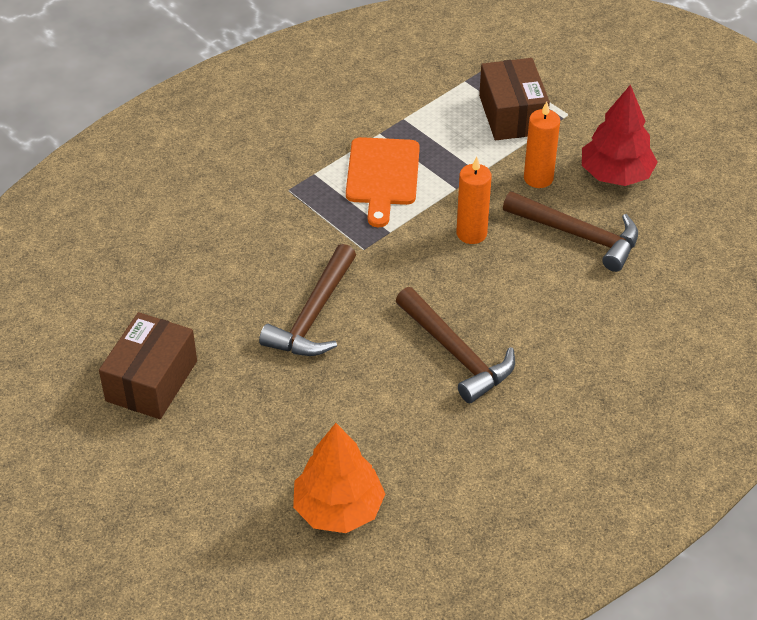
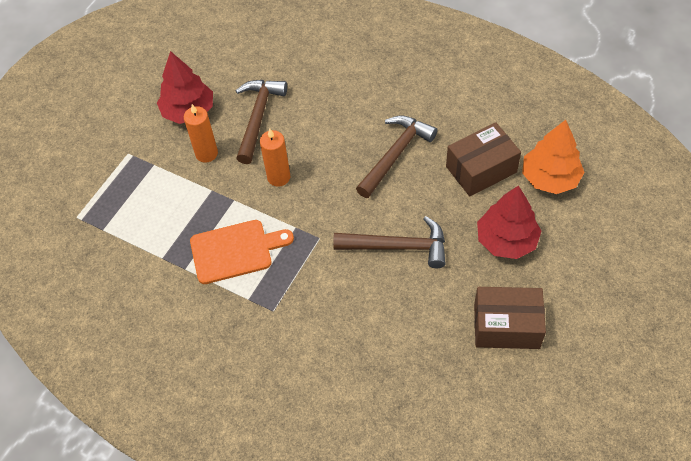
camera: 105 degrees left, 10 degrees up
(266, 423) = (506, 240): none -> red tree
(512, 115) = (138, 187): brown box -> brown box (481, 169)

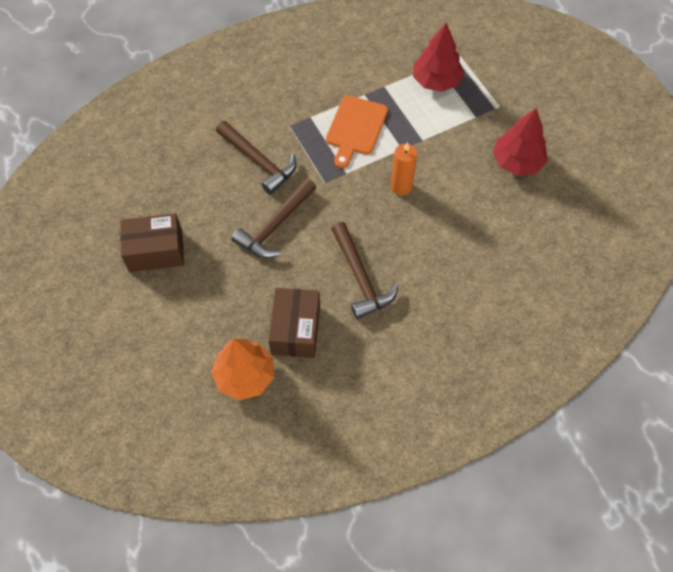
camera: 120 degrees right, 5 degrees up
(206, 153) = (461, 153): orange candle -> none
(258, 117) = (475, 204): brown hammer -> brown hammer (259, 161)
(506, 240) = (219, 300): red tree -> red tree (436, 81)
(506, 326) = (156, 251): brown box -> brown box turned 45 degrees clockwise

